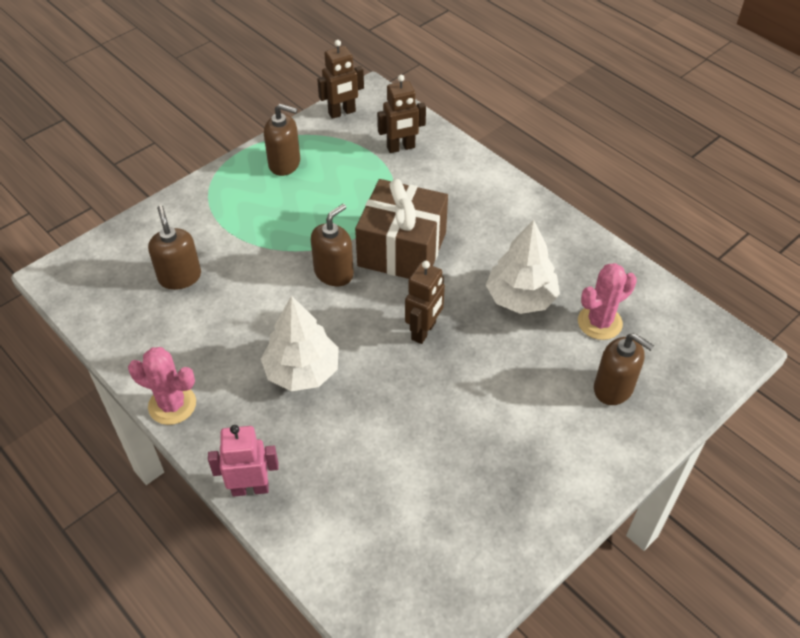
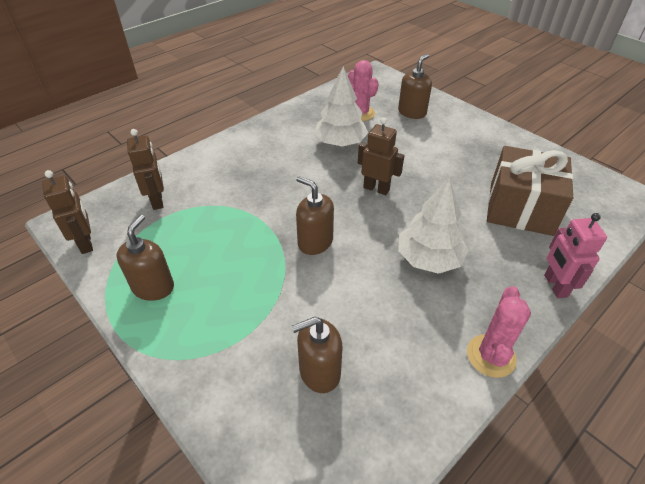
camera: 90 degrees left, 5 degrees down
(402, 249) = (288, 200): brown gift -> brown gift (520, 208)

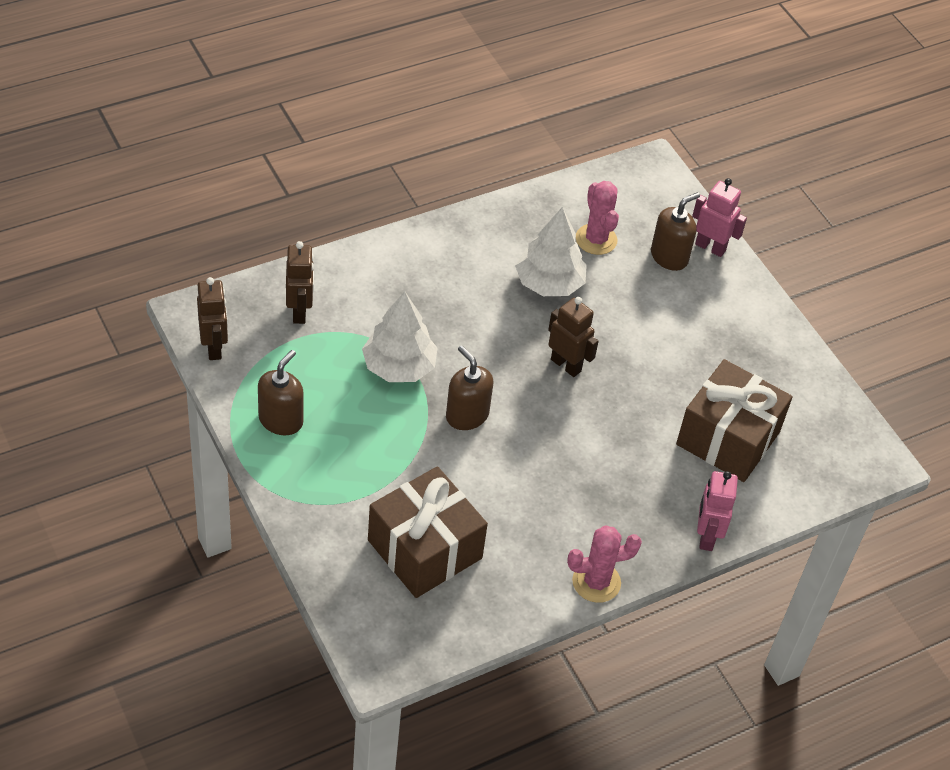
camera: 10 degrees right, 5 degrees up
(319, 372) = (424, 549): brown soap dispenser -> brown gift
(429, 259) = (585, 469): white tree -> white tree (399, 366)
(434, 103) = (710, 247): none -> pink robot
(491, 356) = (596, 582): pink cactus -> pink cactus turned 45 degrees clockwise

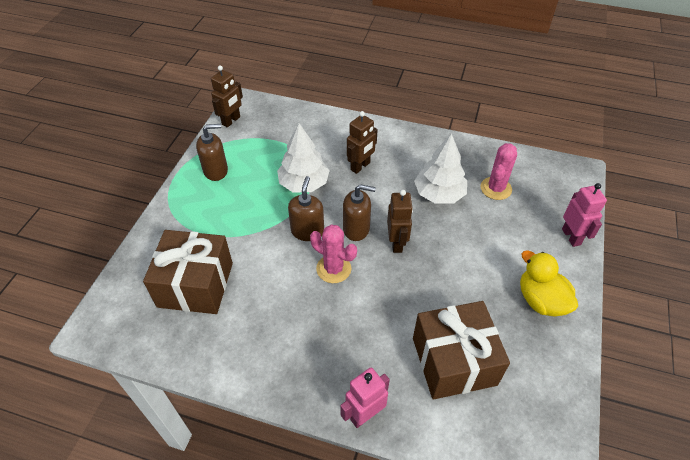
camera: 50 degrees right, 0 degrees up
(300, 312) = (289, 129): brown robot -> brown robot (360, 166)
(596, 582) = (260, 384): pink cactus -> pink cactus (333, 269)
(669, 256) = (535, 225): brown soap dispenser -> brown soap dispenser (356, 229)
(742, 331) = (541, 300): none -> yellow duck

